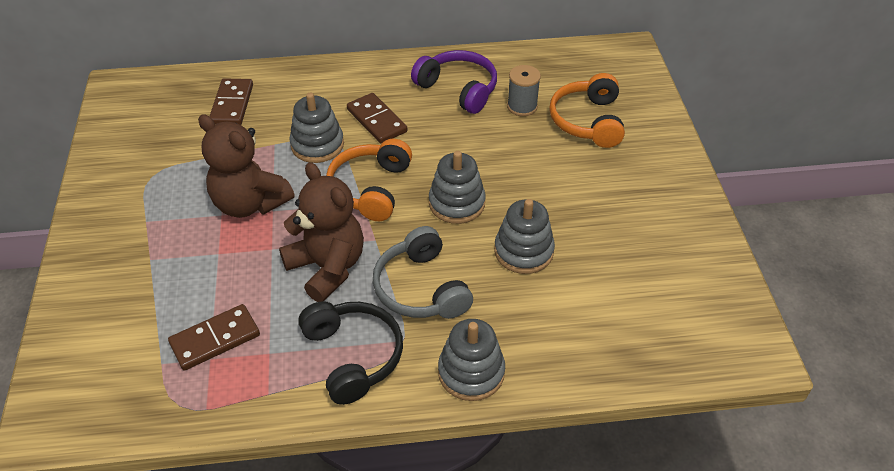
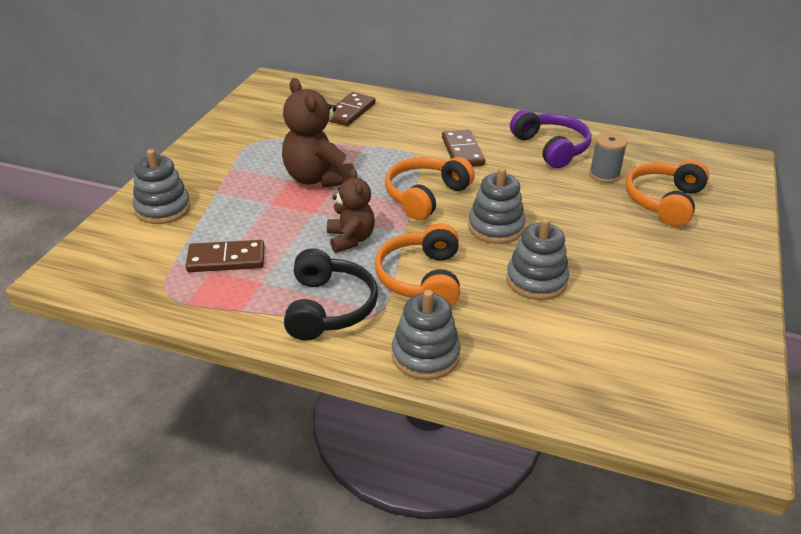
camera: 25 degrees right, 10 degrees down
(317, 145) = (400, 155): grey stacking toy -> grey stacking toy (163, 209)
(327, 267) = (350, 239): brown teddy bear -> brown teddy bear, size x0.64
(421, 288) = (421, 278): grey headphones -> orange headphones

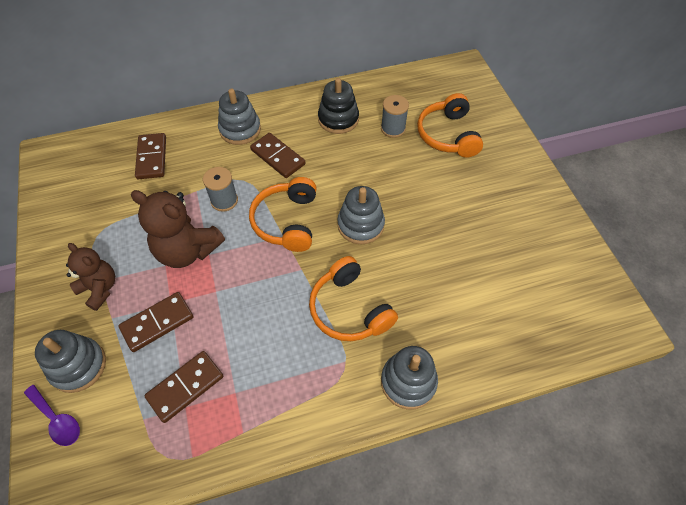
camera: 35 degrees left, 20 degrees up
(116, 231) = (57, 420): none -> purple spoon
(247, 211) = (157, 323): none -> brown domino
(329, 308) = (307, 383): black headphones -> none
(350, 239) = (267, 302): brown teddy bear -> brown teddy bear (99, 289)
(383, 160) = (224, 200): none -> grey spool
(536, 280) = (424, 261): grey stacking toy -> grey stacking toy (240, 130)
(551, 148) = (338, 119): purple headphones -> black stacking toy

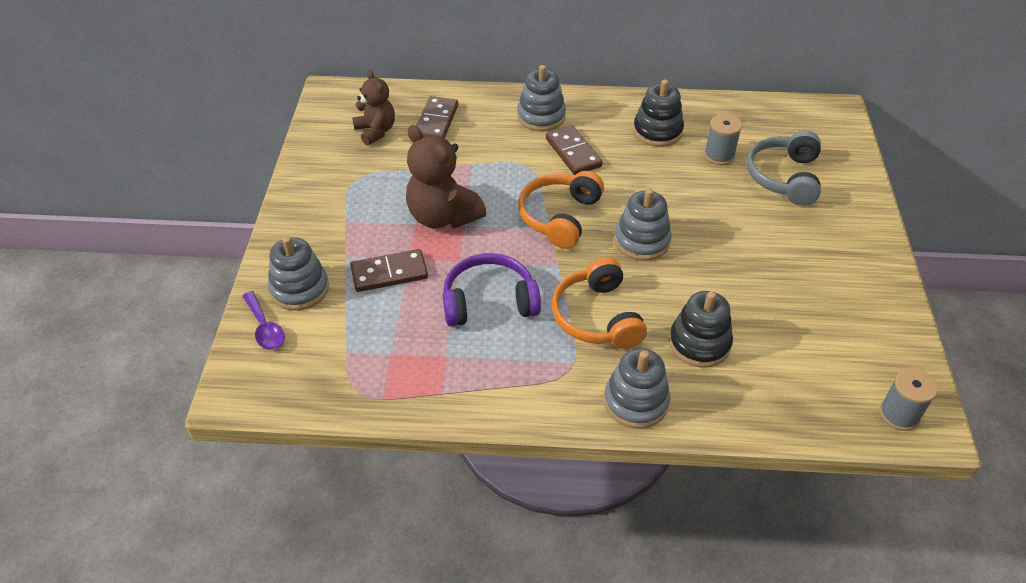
camera: 20 degrees right, 10 degrees down
(99, 289) = (342, 228): brown teddy bear -> brown teddy bear (376, 131)
(185, 387) = (397, 337): brown domino -> none
(224, 200) = (498, 180): grey spool -> grey spool (899, 414)
(255, 323) = (489, 301): none -> purple headphones
(438, 308) = (699, 343): none -> black stacking toy
(447, 135) = (784, 177): orange headphones -> grey headphones

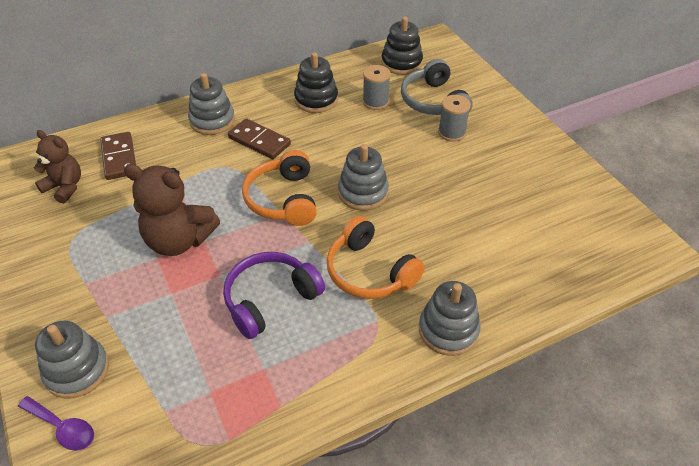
camera: 30 degrees left, 0 degrees up
(389, 273) = (160, 314): brown domino -> none
(699, 343) = (462, 257): black stacking toy -> black stacking toy (401, 63)
(899, 414) = (632, 247): grey spool -> grey spool (451, 133)

